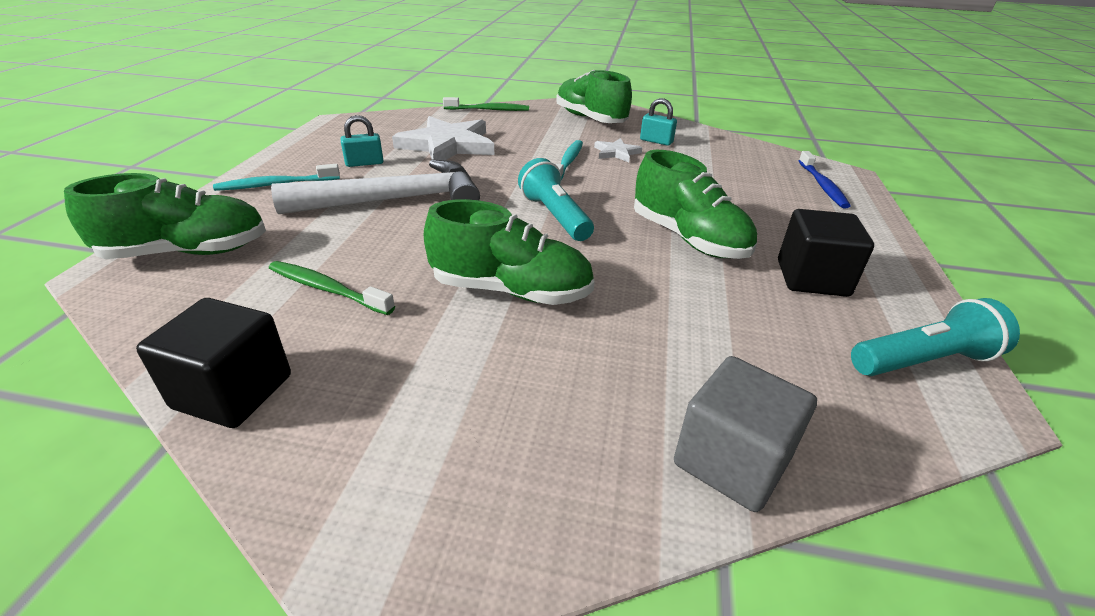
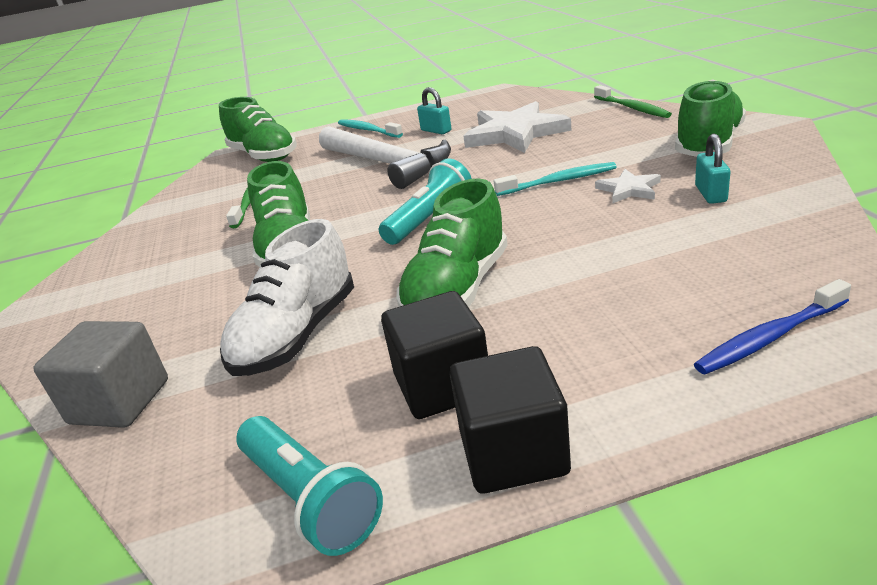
camera: 70 degrees right, 5 degrees down
(233, 391) = (143, 227): black cube -> black cube (513, 452)
(692, 321) = (297, 335): none -> white shoe

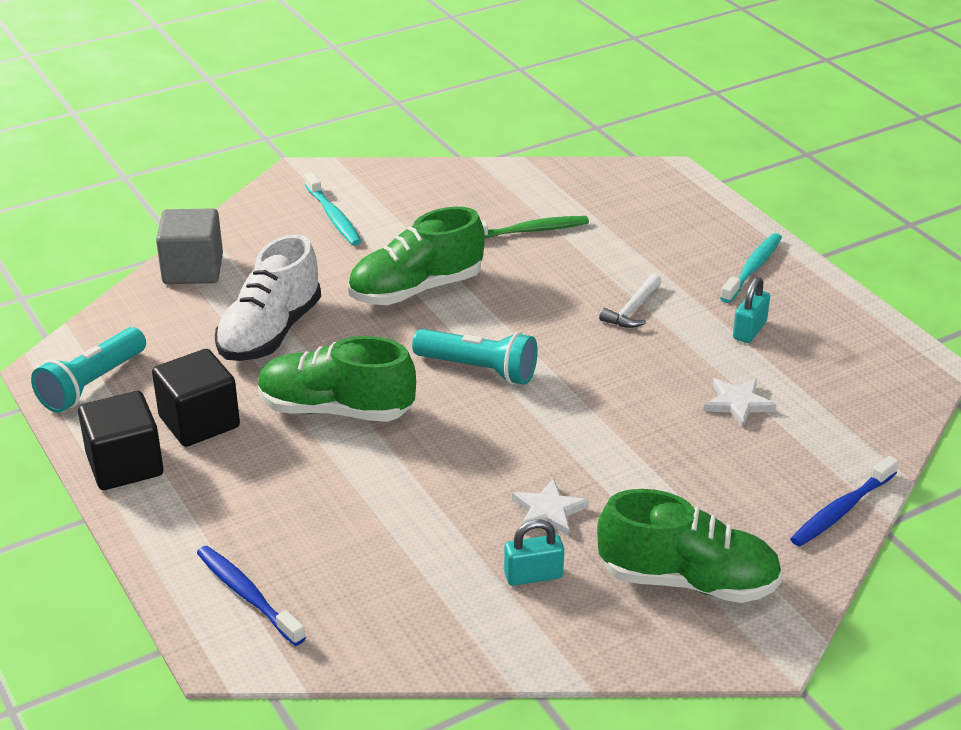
camera: 70 degrees right, 5 degrees up
(263, 156) = (663, 202): green shoe -> none
(297, 335) = (270, 332): white shoe -> white shoe turned 75 degrees counterclockwise
(387, 164) = (632, 310): white hammer -> white hammer, size x0.42
(515, 133) = (738, 403): white star -> white star, size x0.48
(559, 181) = (574, 455): turquoise toothbrush -> turquoise toothbrush (333, 217)
(632, 108) = (841, 510): green toothbrush -> blue toothbrush

